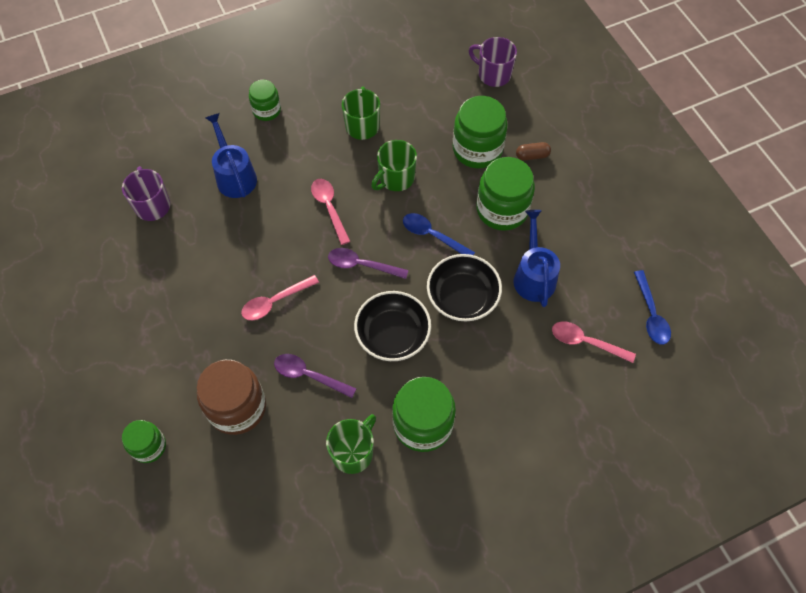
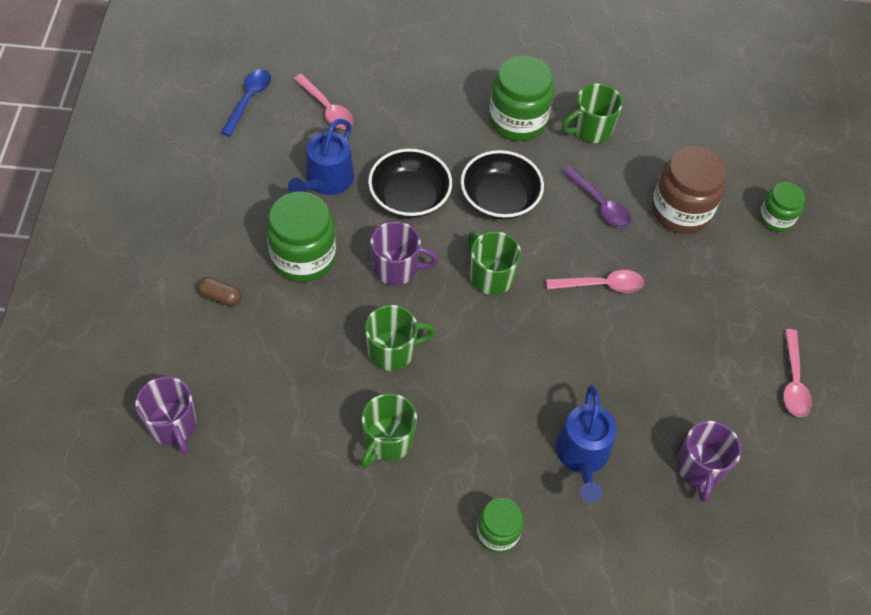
camera: 155 degrees left, 5 degrees down
(329, 208) = (490, 355): pink spoon -> pink spoon (793, 381)
(362, 265) = (490, 276): purple spoon -> green mug
(432, 235) = (396, 268): blue spoon -> purple mug
(477, 149) = (274, 337): green jar -> none

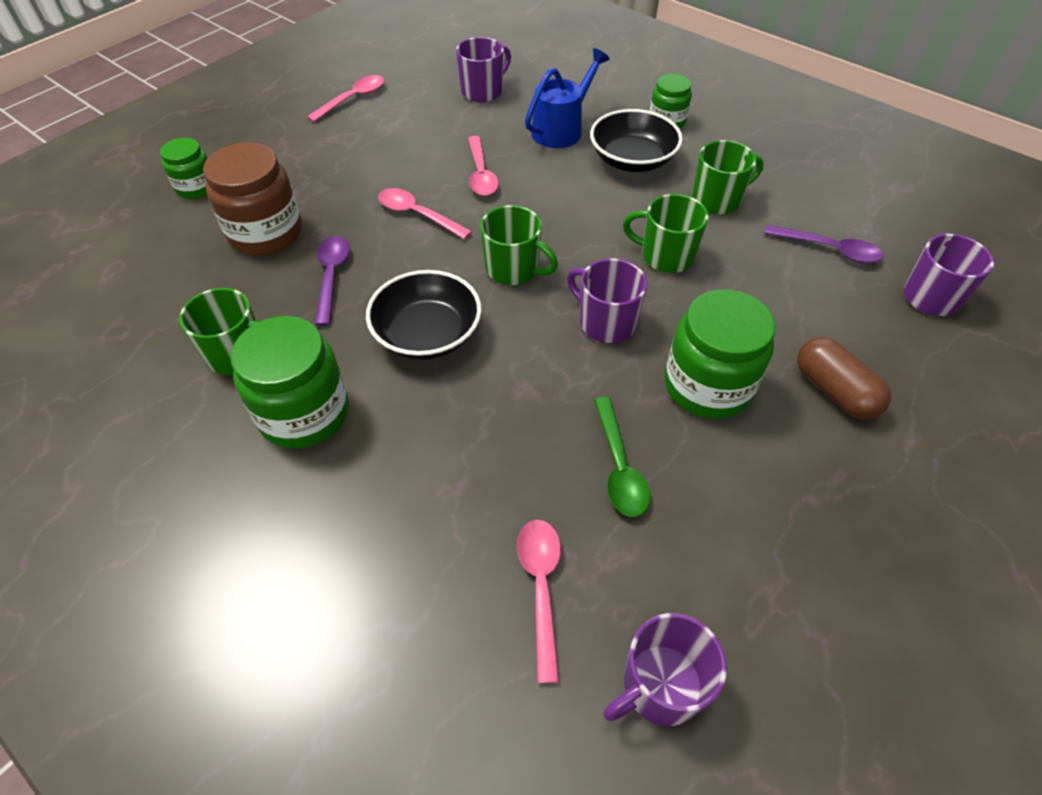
camera: 140 degrees left, 5 degrees down
(220, 297) = (834, 391): brown capsule -> brown capsule, size x1.62
(249, 100) = (660, 686): blue spoon -> purple mug
(269, 434) = (829, 249): none -> purple spoon
(326, 181) = (619, 467): blue watering can -> green spoon
(409, 197) = (528, 389): black bowl -> black bowl (632, 160)
(490, 276) = (513, 269): green mug -> green mug turned 60 degrees counterclockwise
(597, 355) = (481, 174): none -> pink spoon

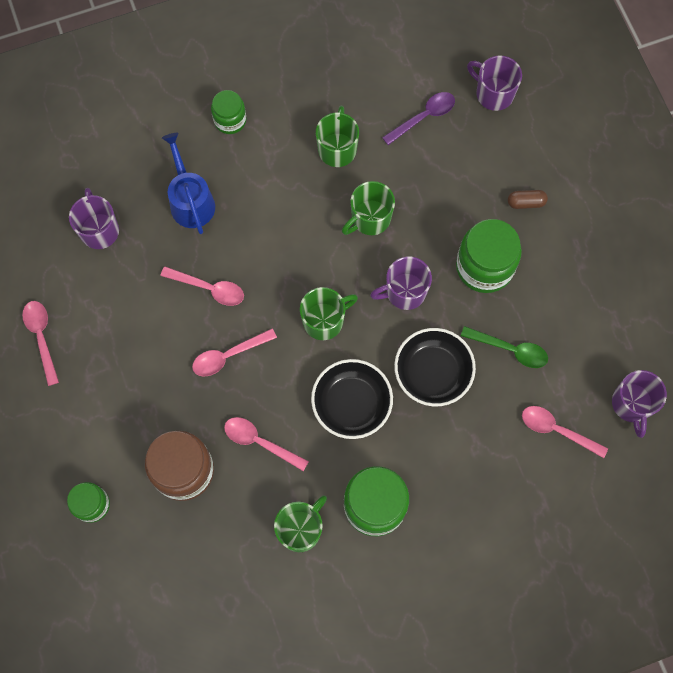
camera: 60 degrees left, 20 degrees up
(331, 276) = (260, 442): purple spoon -> pink spoon
(632, 160) = (260, 175): black bowl -> black bowl (432, 373)
(834, 391) = (526, 202): brown capsule -> brown capsule, size x0.62

